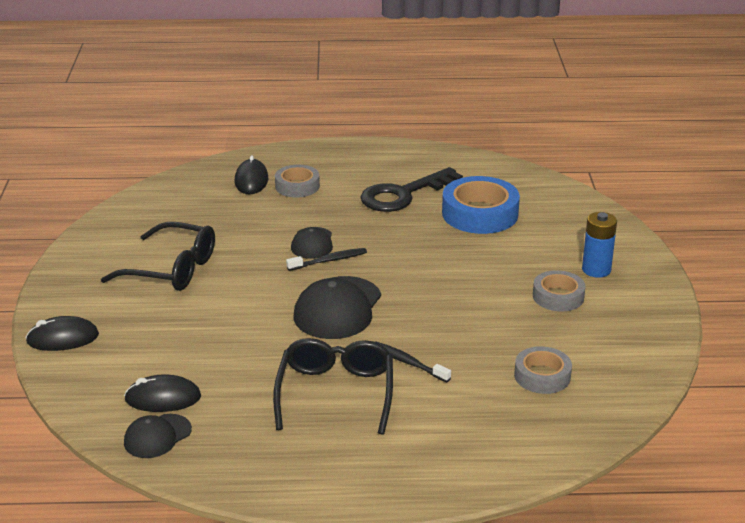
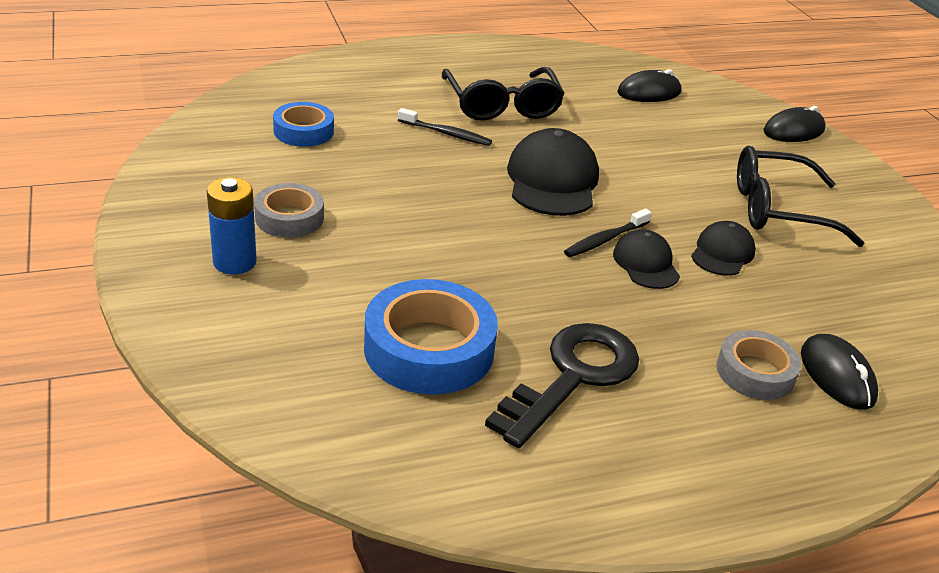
camera: 160 degrees right, 5 degrees up
(157, 436) = (625, 69): black cap -> black cap (722, 253)
(542, 376) = (303, 131): grey tape -> blue tape

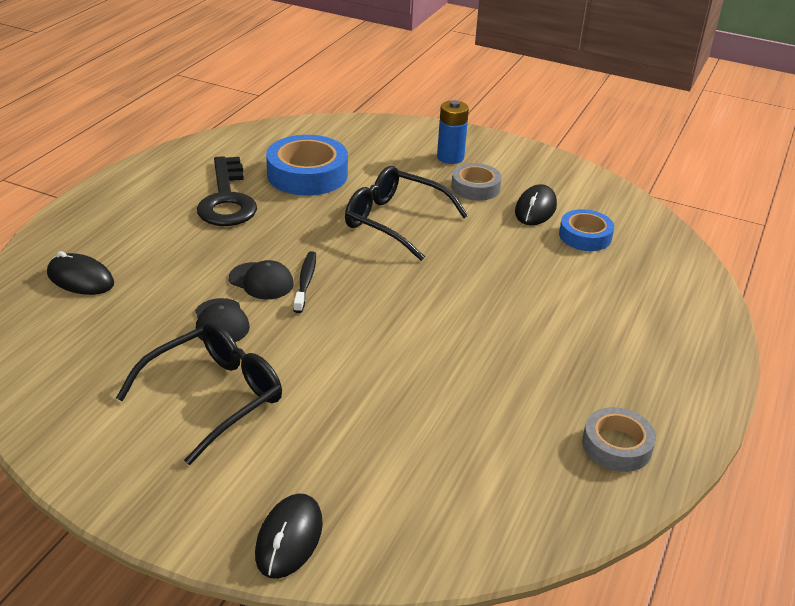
camera: 135 degrees right, 0 degrees up
(446, 133) = (521, 295): black toothbrush -> none
(502, 105) = (544, 353): black glasses -> black glasses (395, 221)
(552, 181) = (398, 305): black cap -> none
(649, 92) = (480, 480): black mouse -> black mouse (535, 209)
(755, 372) = (132, 253): grey tape -> grey tape (616, 446)

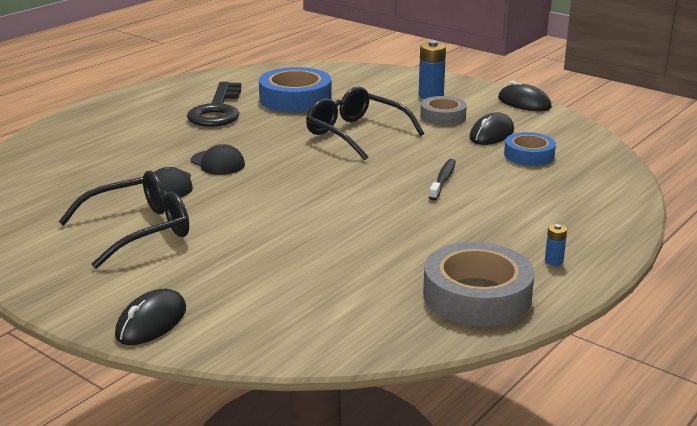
camera: 15 degrees right, 10 degrees down
(80, 279) = (71, 150): black mouse -> black mouse (524, 103)
(305, 282) = (255, 166): black toothbrush -> black toothbrush (443, 180)
(616, 446) = (477, 296): grey tape -> grey tape, size x1.65
(670, 385) = (554, 261): none -> blue battery

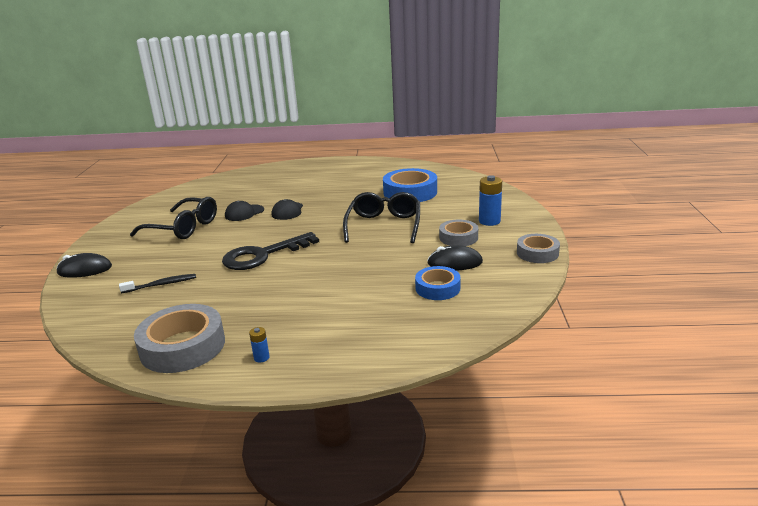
camera: 55 degrees right, 0 degrees up
(217, 110) = (359, 184): black key -> black key (263, 255)
(443, 180) = (349, 275): black toothbrush -> black toothbrush (161, 285)
(524, 103) = (537, 253): black mouse -> grey tape

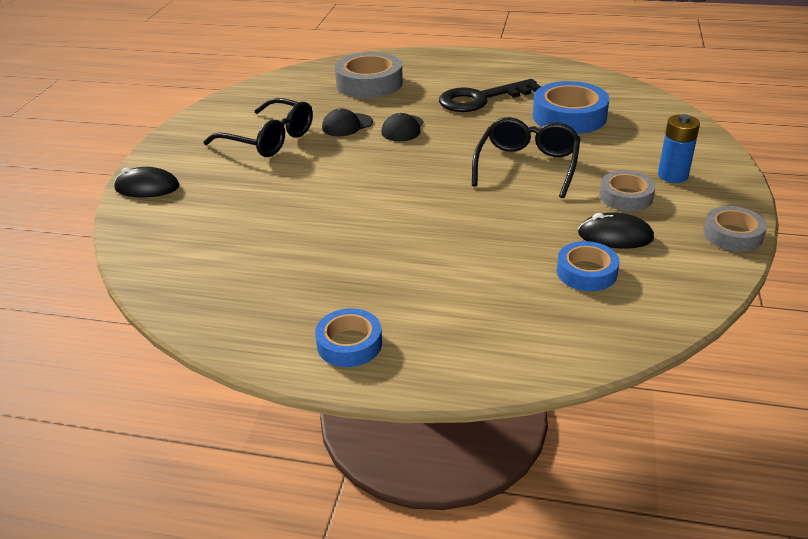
camera: 10 degrees right, 10 degrees up
(161, 285) = (236, 221): black toothbrush -> none
(183, 346) = (256, 314): grey tape -> grey tape (369, 83)
(261, 357) = (349, 344): blue battery -> blue tape
(263, 255) = (365, 193): black key -> black key (481, 99)

